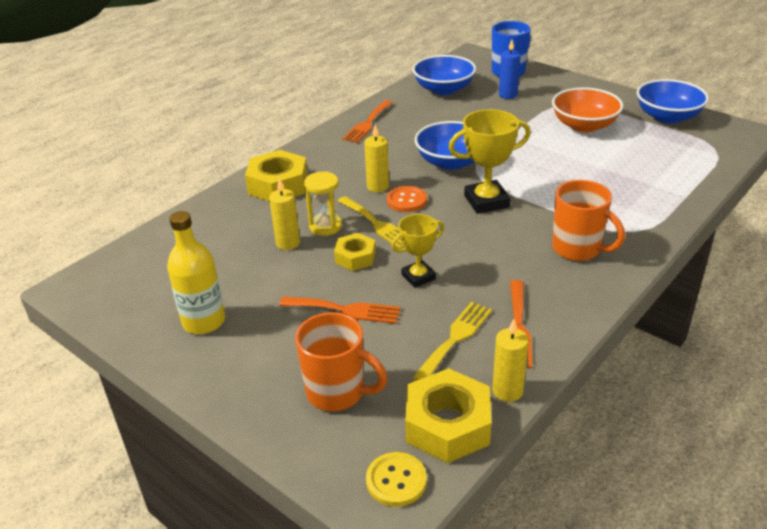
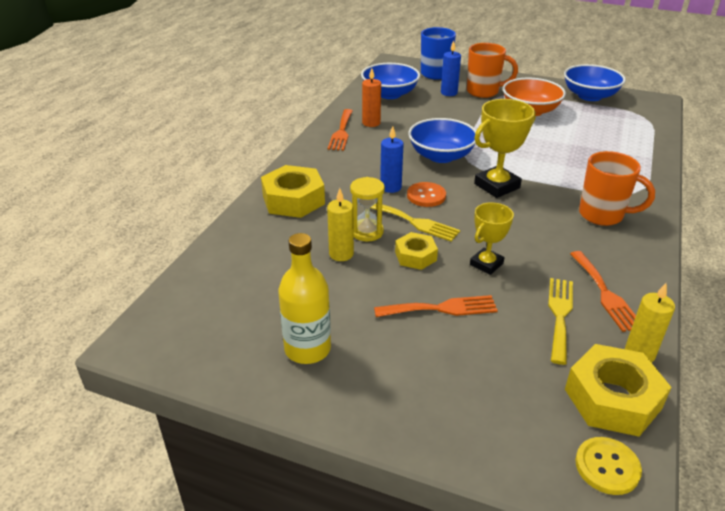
camera: 20 degrees left, 0 degrees up
(337, 393) = (491, 392): orange mug -> orange mug (484, 92)
(377, 186) = (390, 187): yellow candle -> blue candle
(403, 118) = (371, 123): none -> orange candle

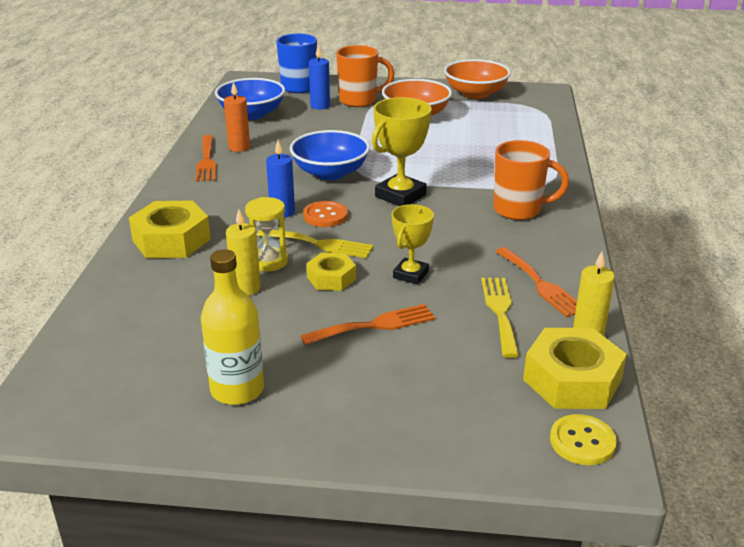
camera: 15 degrees left, 5 degrees down
(589, 96) = (475, 93): blue bowl -> orange bowl

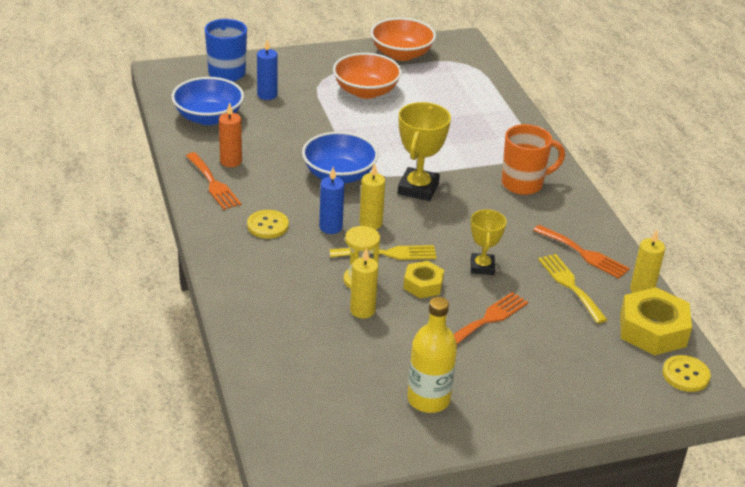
camera: 25 degrees left, 5 degrees up
(171, 240) = (258, 278): yellow nut -> none
(223, 200) = (267, 226): none -> yellow button
(325, 216) = (370, 223): orange button -> yellow candle
(359, 101) = (300, 82): orange mug -> none

